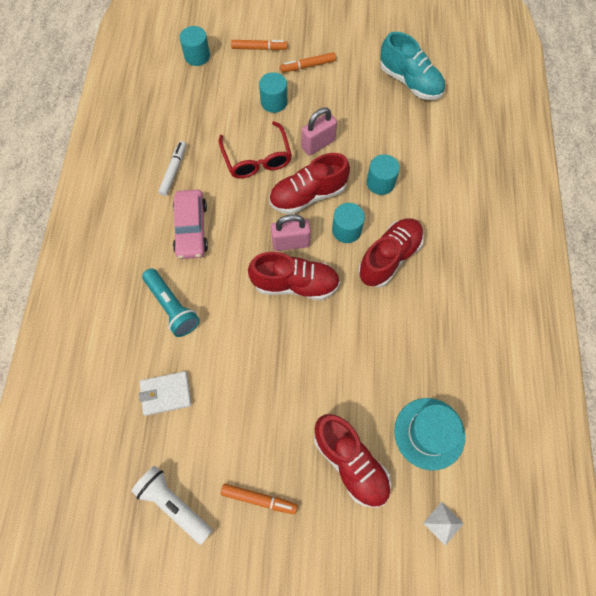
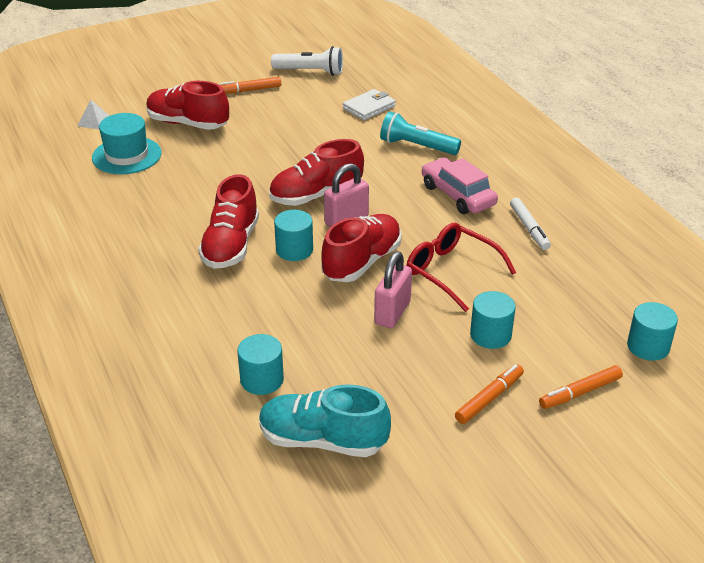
camera: 150 degrees right, 30 degrees down
(380, 183) = (284, 304): turquoise cylinder -> turquoise cylinder (262, 380)

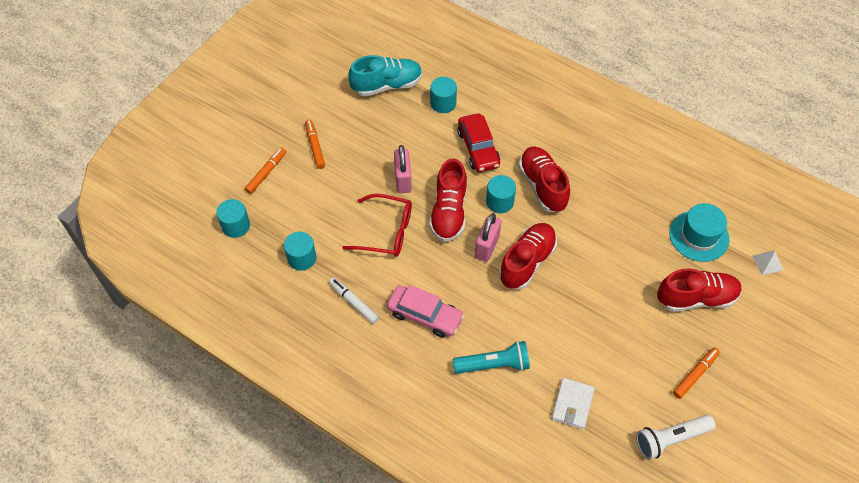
camera: 150 degrees right, 20 degrees up
(267, 309) = (478, 148): none -> red car
(489, 398) = (315, 146): orange marker -> orange marker turned 150 degrees clockwise
(490, 335) = (335, 190): turquoise cylinder -> turquoise cylinder (302, 258)

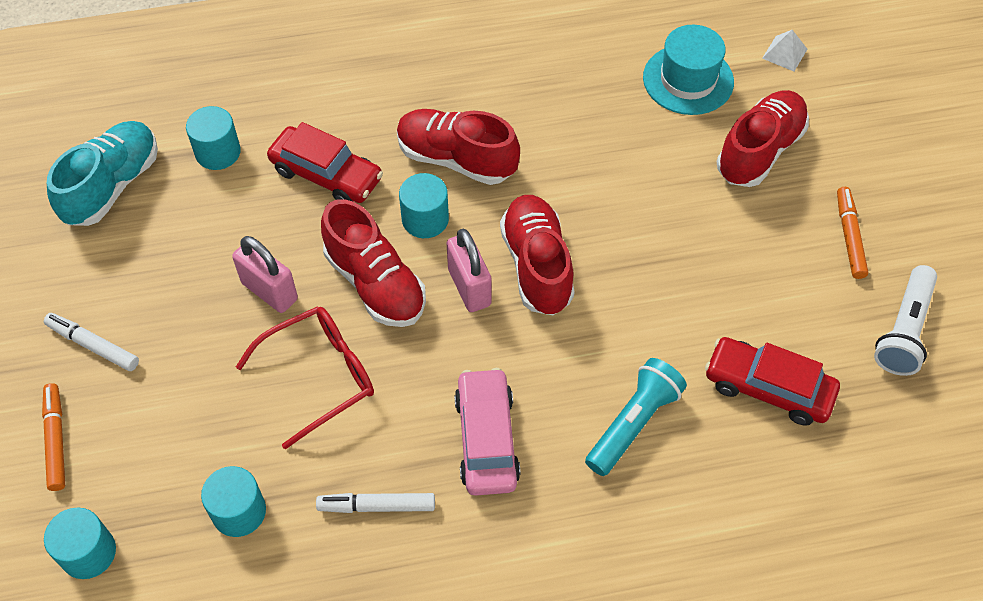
camera: 45 degrees left, 0 degrees up
(315, 146) = (93, 345): orange marker -> white marker
(425, 315) = (486, 439): pink car -> pink car turned 75 degrees counterclockwise
(572, 404) = (768, 388): white wallet -> red car

